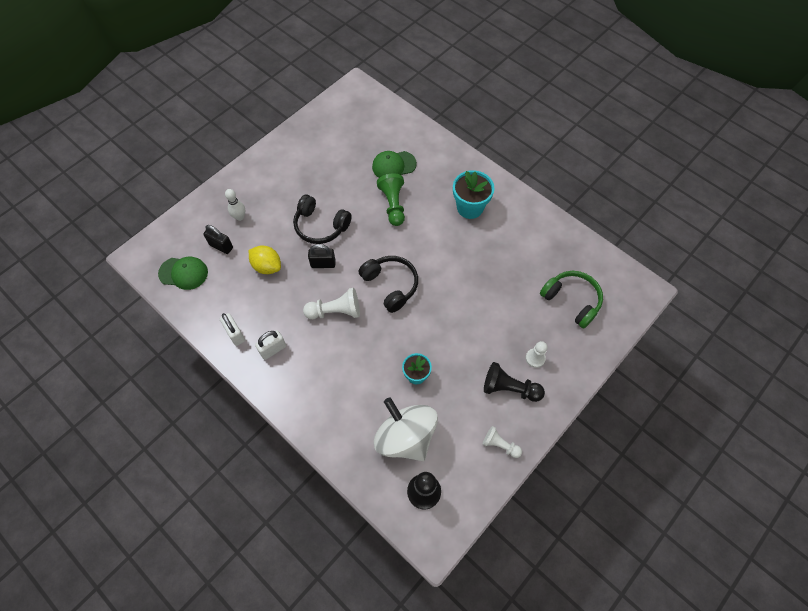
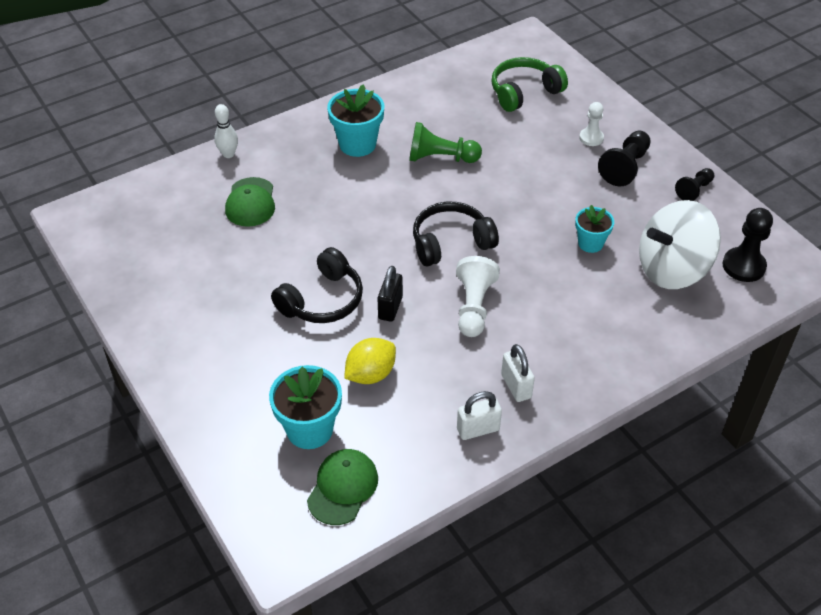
camera: 75 degrees left, 15 degrees down
(221, 246) = (309, 429): black padlock -> turquoise flower pot
(240, 217) = (262, 397): white bowling pin -> white bowling pin (228, 154)
(393, 205) = (319, 216): green pawn -> green pawn (440, 158)
(500, 445) = (694, 190): white pawn -> black pawn

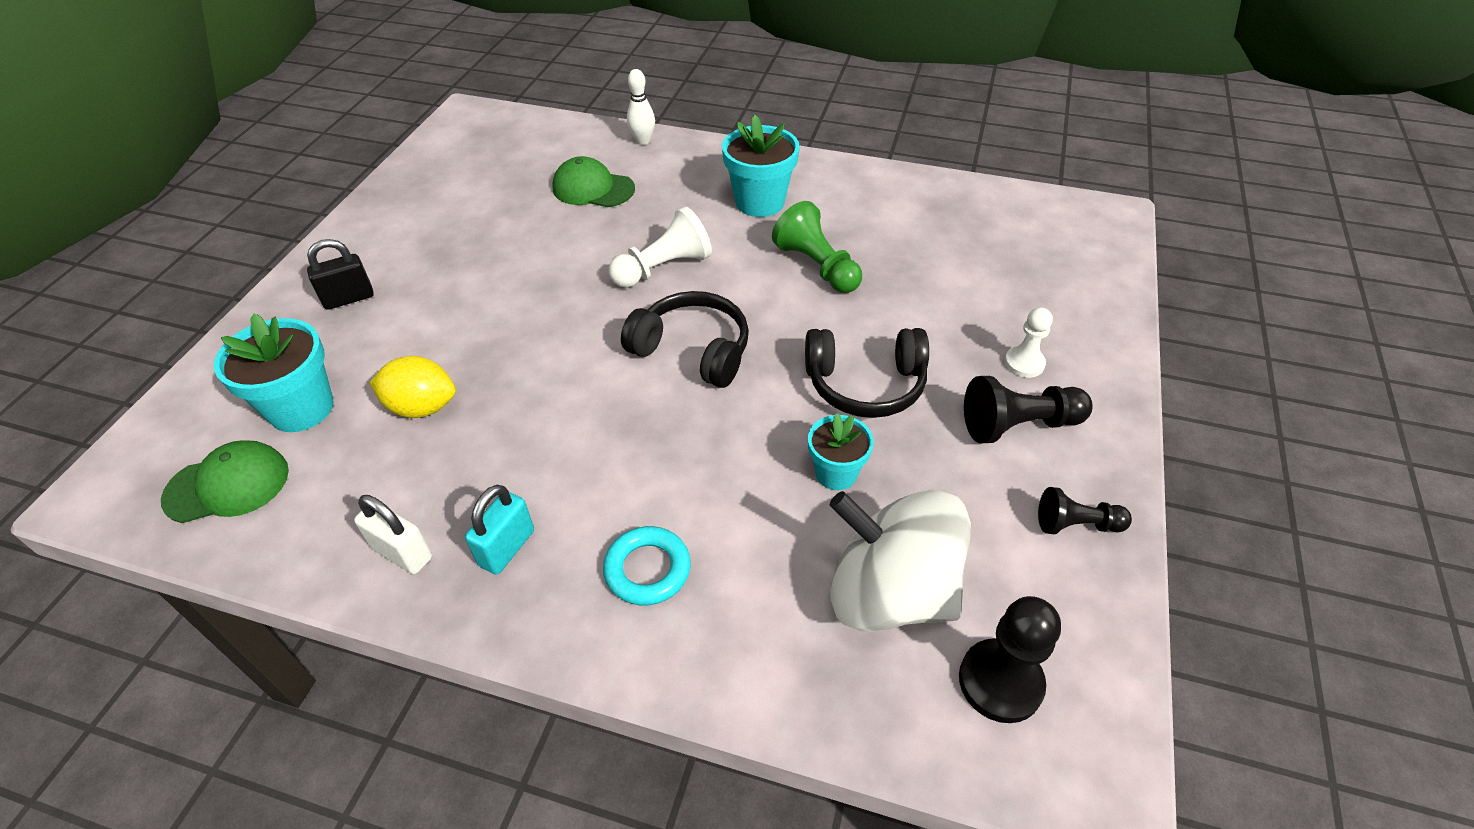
camera: 50 degrees right, 0 degrees up
(250, 202) = (593, 188): green cap -> green cap turned 60 degrees clockwise
(322, 300) = (503, 309): black headphones -> black headphones (865, 384)
(390, 308) = (539, 363): black padlock -> black padlock (349, 298)
(474, 307) = (608, 429): white pawn -> white pawn (663, 268)
(516, 386) = (507, 548): white padlock -> turquoise padlock
(524, 92) = (1015, 265): green headphones -> none
(581, 341) = (647, 569): none -> turquoise ring

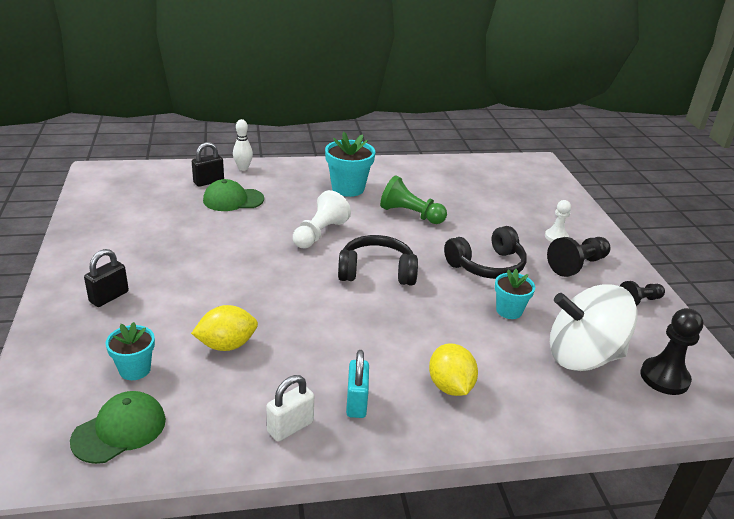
camera: 30 degrees left, 15 degrees down
(301, 408) = (135, 369): turquoise flower pot -> turquoise flower pot, size x0.63
(402, 553) = (290, 427): white padlock -> white padlock turned 45 degrees counterclockwise
(584, 154) = (208, 182): none -> black padlock
(647, 569) = (450, 386): turquoise ring -> yellow lemon

